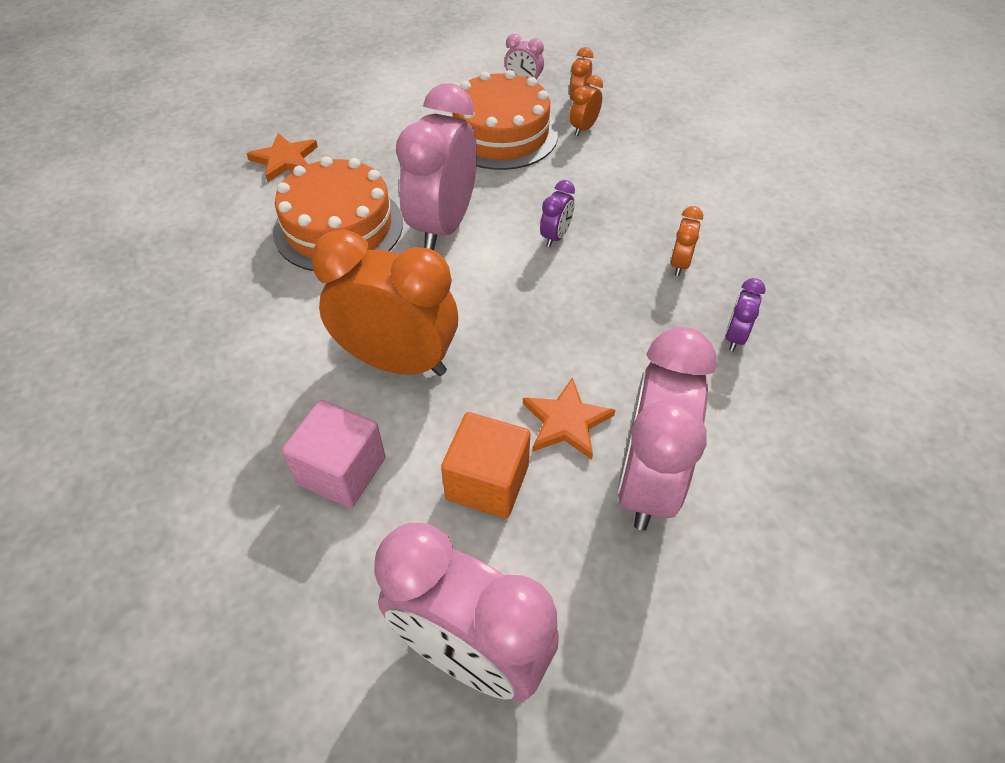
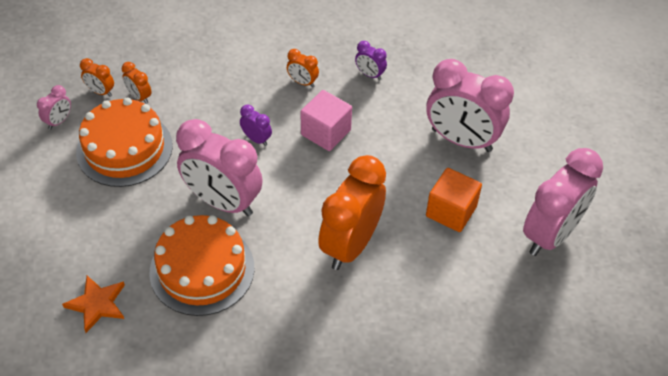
camera: 80 degrees left, 0 degrees up
(342, 471) = (431, 283): pink cube -> pink cube (326, 132)
(566, 421) = (415, 166): orange star -> none

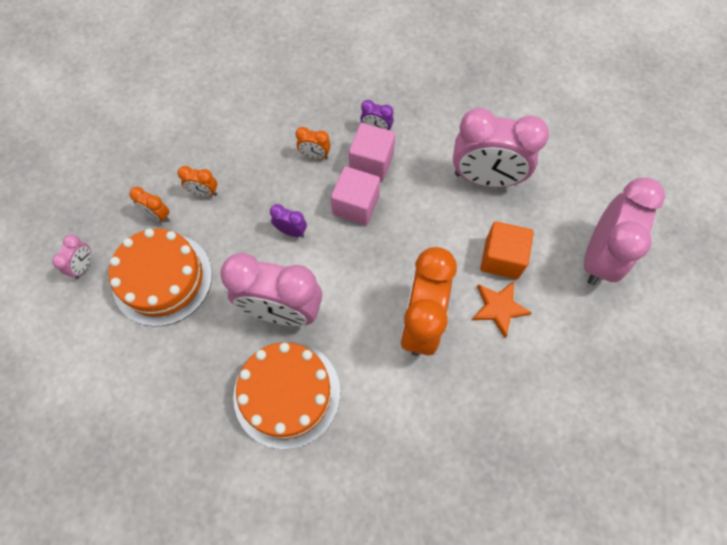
camera: 15 degrees left, 15 degrees up
(97, 304) = (195, 465): orange star -> orange star (499, 308)
(101, 92) = (116, 220): orange clock -> orange clock (204, 193)
(354, 100) = (371, 162): none -> pink cube

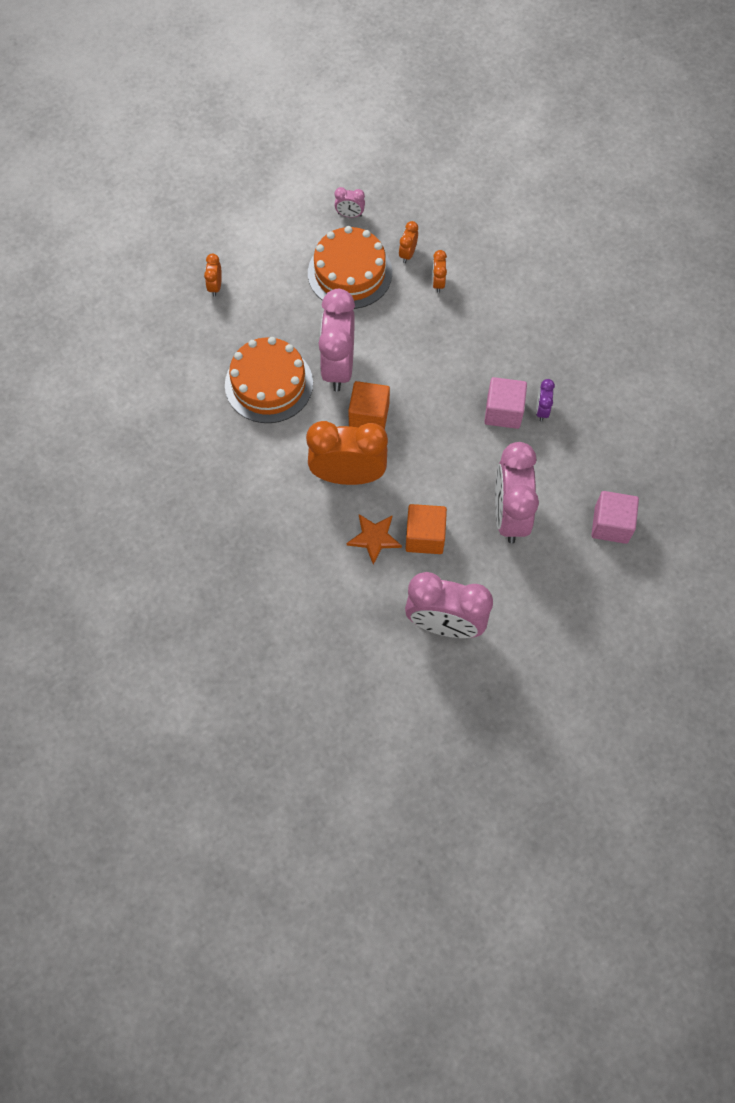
camera: 80 degrees right, 0 degrees up
(291, 231) = (415, 358): purple clock -> none
(315, 155) = (499, 362): orange clock -> orange clock (215, 286)
(351, 289) = (369, 416): none -> orange cube
(356, 205) = (453, 406): pink cube -> pink cube (611, 524)

